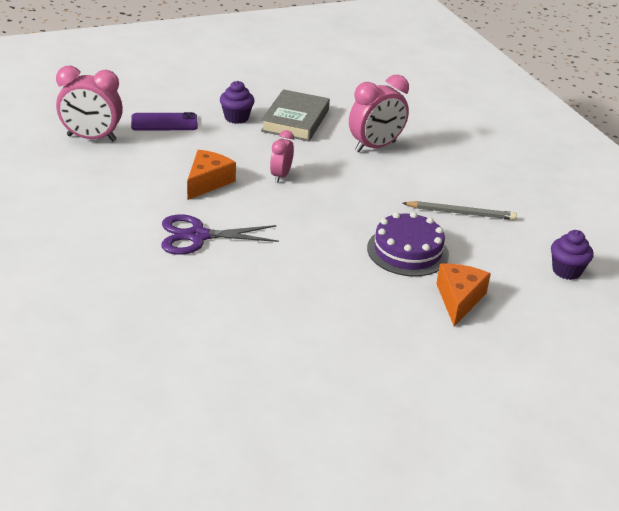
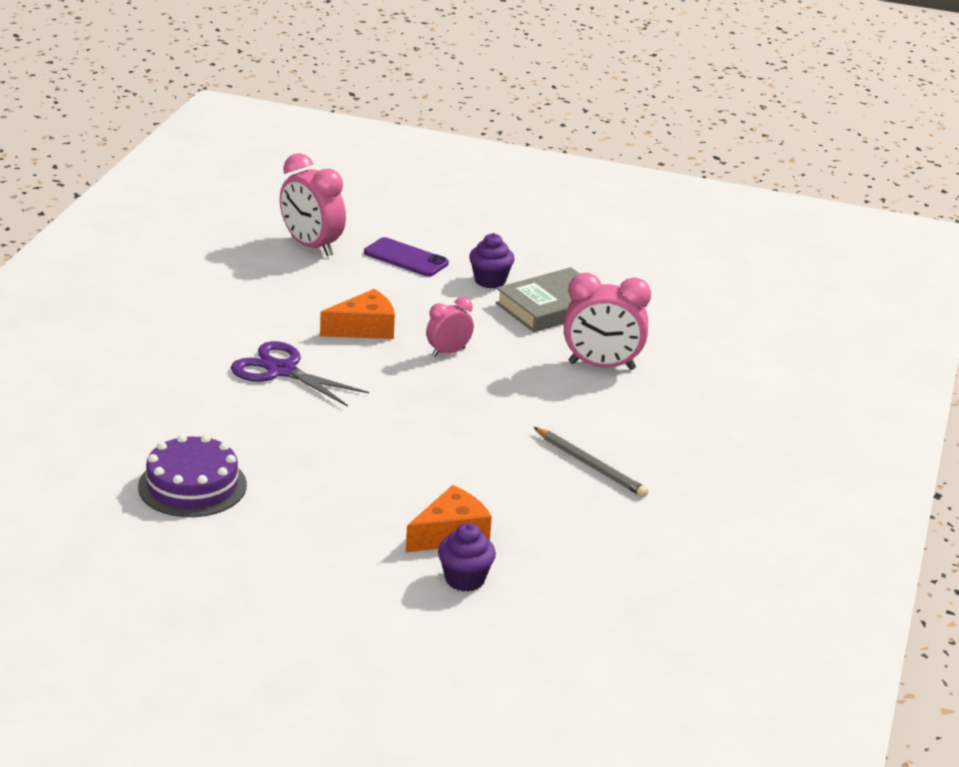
camera: 40 degrees right, 5 degrees down
(407, 251) = (469, 472): purple cake -> purple cake (192, 486)
(566, 271) = (617, 566): purple cupcake -> purple cupcake (465, 579)

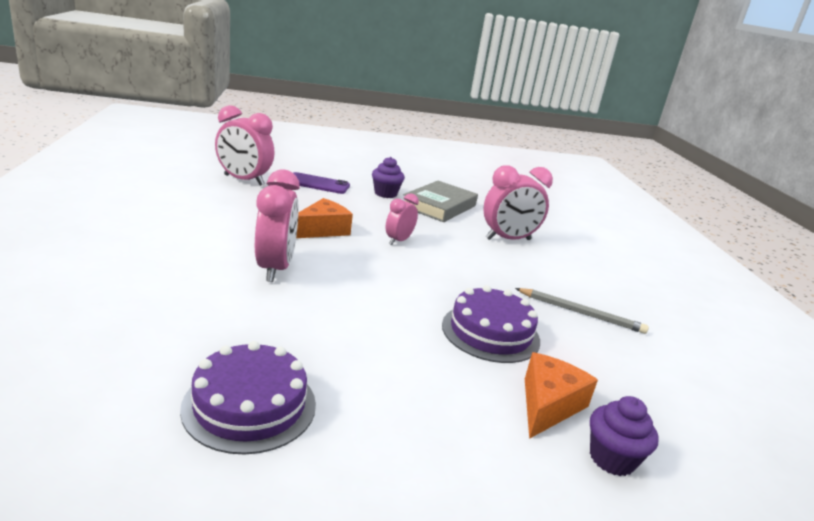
camera: 25 degrees left, 5 degrees down
(281, 370) = (275, 268): purple scissors -> pink clock
(459, 467) = (490, 332): none -> purple cake

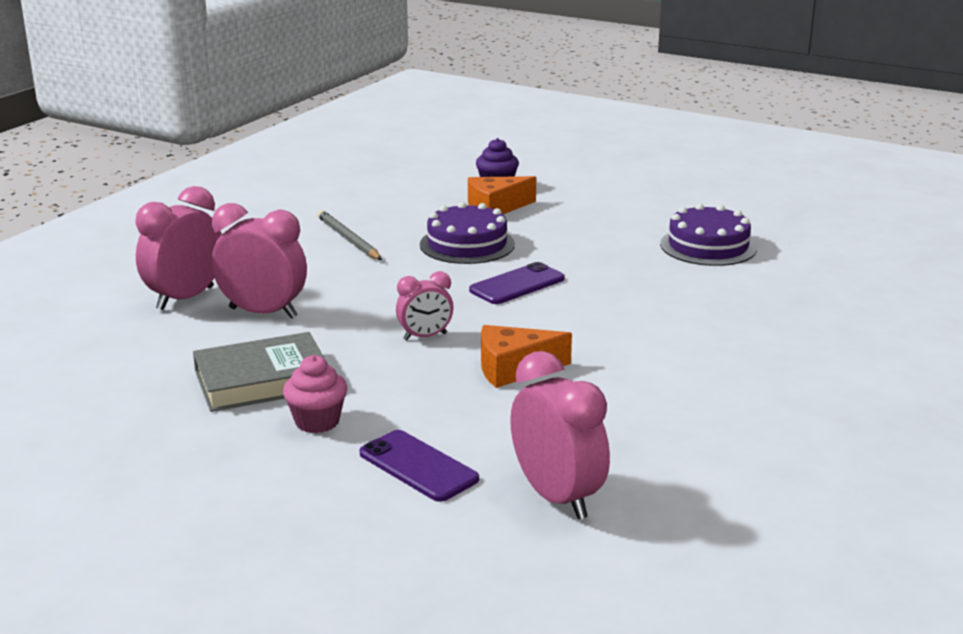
camera: 140 degrees left, 0 degrees up
(275, 268) = (621, 330): pink clock -> pink clock (185, 298)
(385, 194) = (317, 422): purple cupcake -> pink cupcake
(393, 295) = (517, 284): none -> purple phone

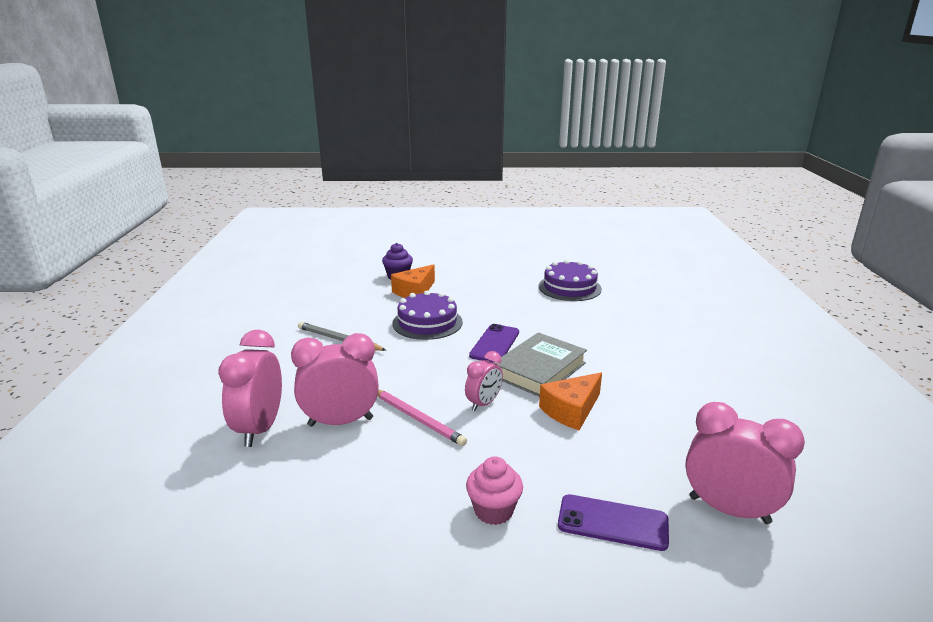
camera: 30 degrees left, 0 degrees up
(262, 380) = (407, 487): grey book -> grey book (539, 370)
(340, 331) = (418, 419): none -> pink pencil

